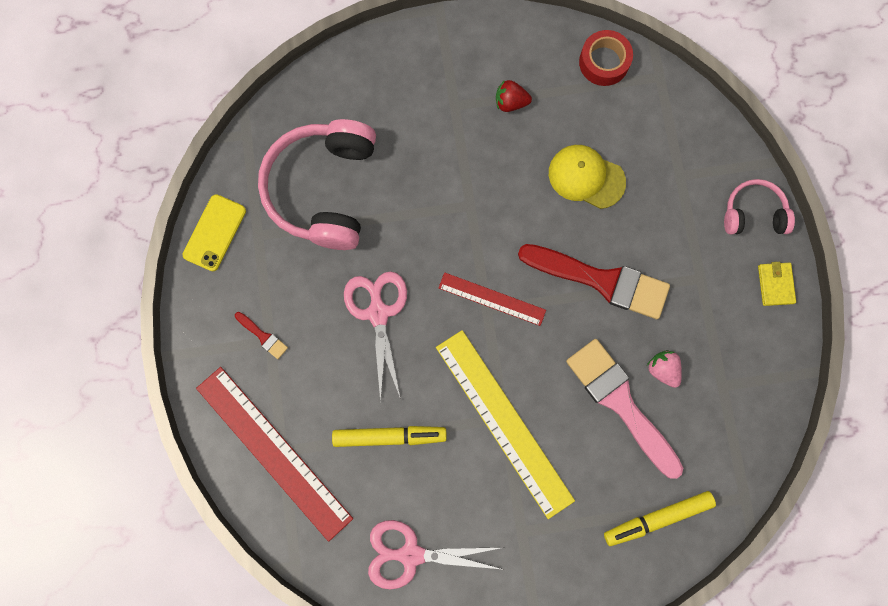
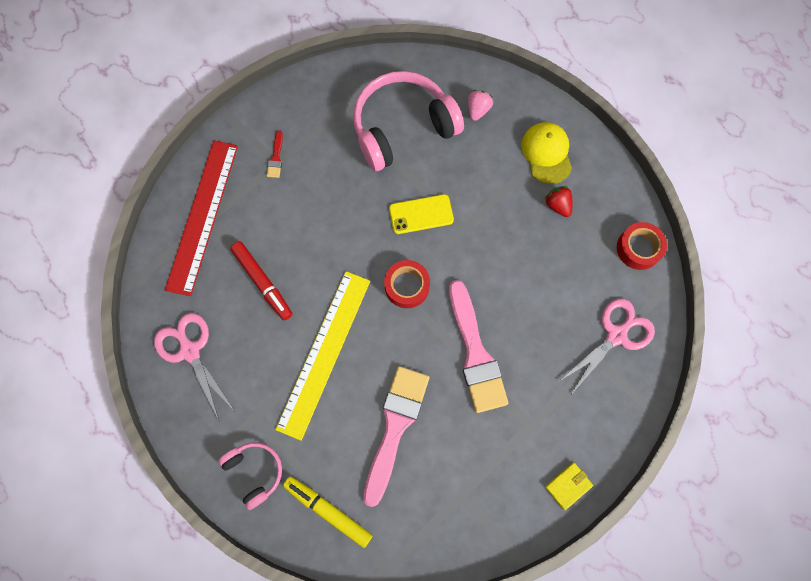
camera: 55 degrees right, 5 degrees down
(214, 233) = (324, 83): yellow phone -> yellow phone (421, 214)
(378, 313) = (343, 218): pink scissors -> pink scissors (616, 335)
(389, 436) = (262, 282): yellow marker -> red marker
(492, 299) = (407, 286): red ruler -> red tape
(586, 177) = (543, 292): yellow cap -> yellow cap (546, 153)
(601, 280) = (475, 353): red brush -> pink brush
(663, 369) = (441, 442): pink strawberry -> pink strawberry (478, 110)
(753, 213) = (610, 432): pink headphones -> pink headphones (254, 472)

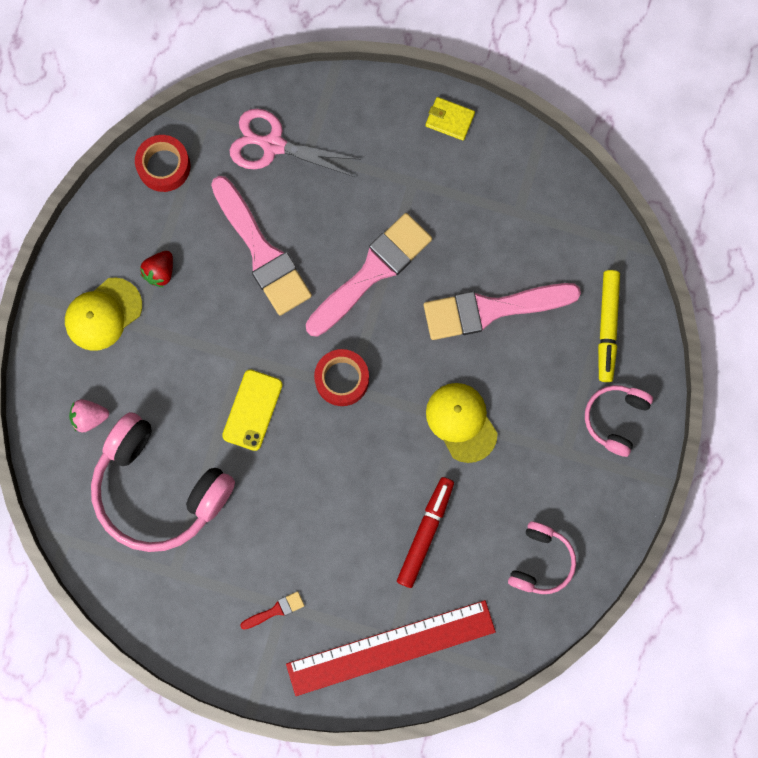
camera: 120 degrees left, 5 degrees up
(190, 351) = (541, 561): pink scissors -> pink headphones
(324, 353) = (461, 422): yellow ruler -> yellow cap
(421, 214) = (252, 410): yellow phone -> yellow phone turned 60 degrees clockwise
(534, 282) = (262, 252): none -> pink brush

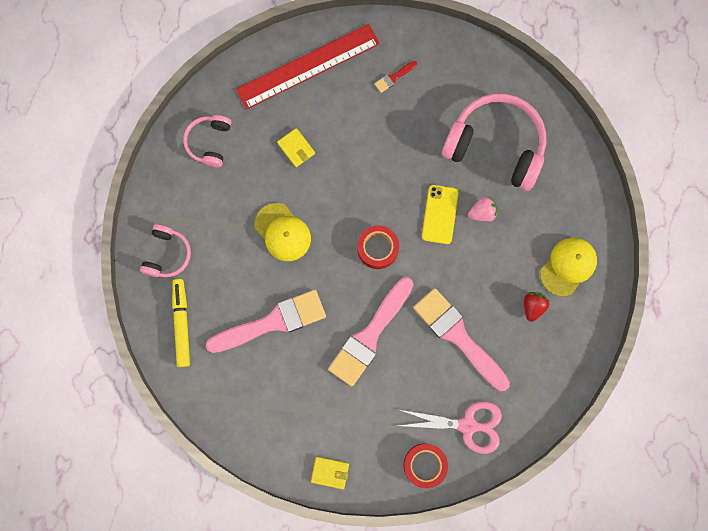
camera: 170 degrees right, 0 degrees up
(89, 417) = (559, 188): pink strawberry -> pink strawberry (482, 213)
(164, 166) = (550, 392): red tape -> red tape (424, 465)
(425, 533) = (296, 148): red marker -> yellow wallet

